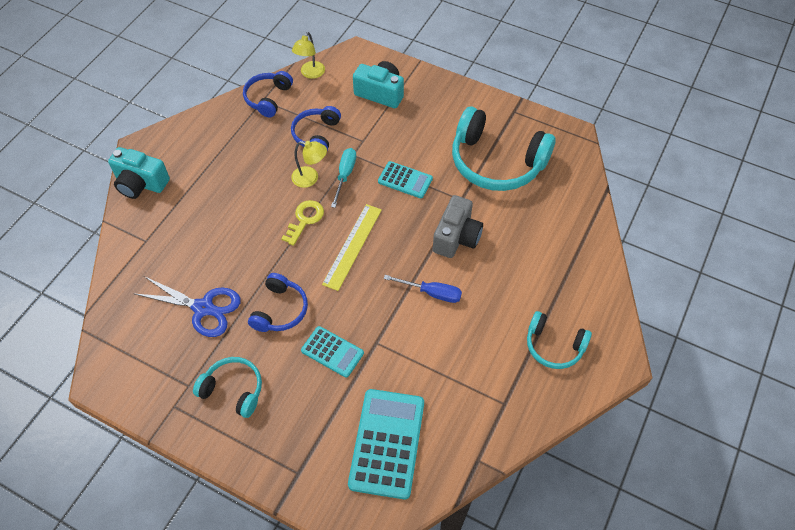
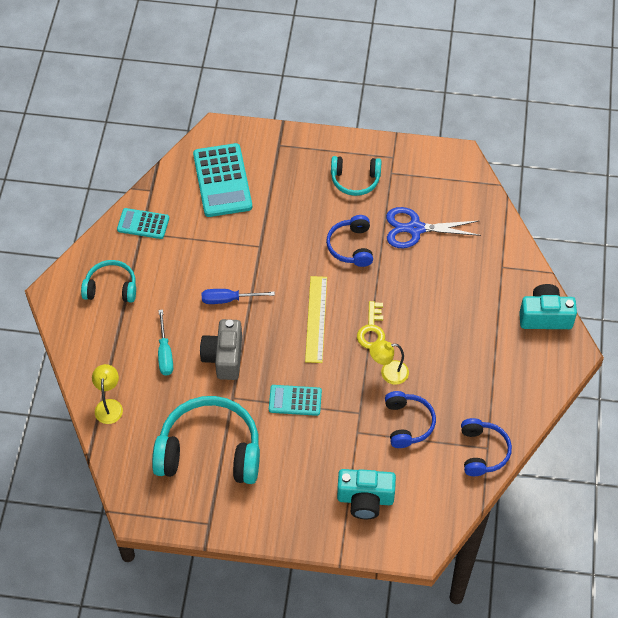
camera: 160 degrees right, 0 degrees up
(310, 74) = (455, 500): yellow lamp -> yellow lamp (109, 406)
(332, 352) = (292, 228): turquoise calculator -> turquoise calculator (143, 224)
(345, 175) = (356, 387): turquoise screwdriver -> turquoise screwdriver (165, 353)

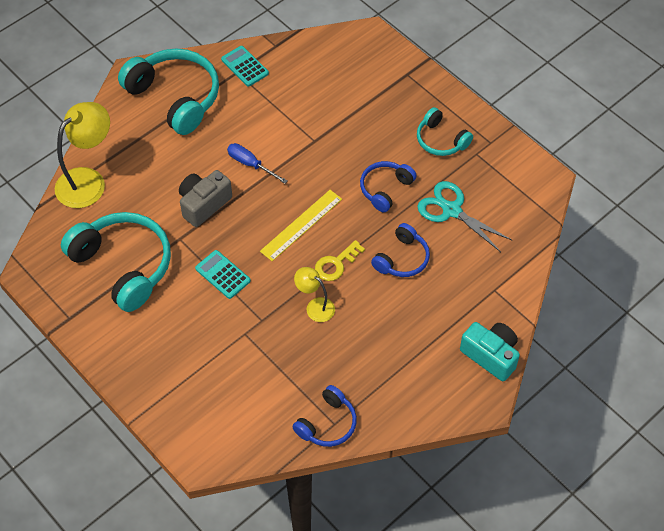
camera: 40 degrees right, 0 degrees up
(109, 406) = (88, 181): yellow lamp -> yellow lamp, size x1.85
(111, 287) = (175, 97): turquoise headphones -> turquoise headphones, size x1.83
(165, 353) = (165, 171): turquoise screwdriver -> none
(222, 181) = (335, 73): turquoise calculator -> none
(365, 499) = (198, 389): turquoise camera -> none
(408, 423) = (290, 356): blue headphones -> blue headphones (402, 259)
(415, 229) = (451, 210): blue scissors -> turquoise scissors

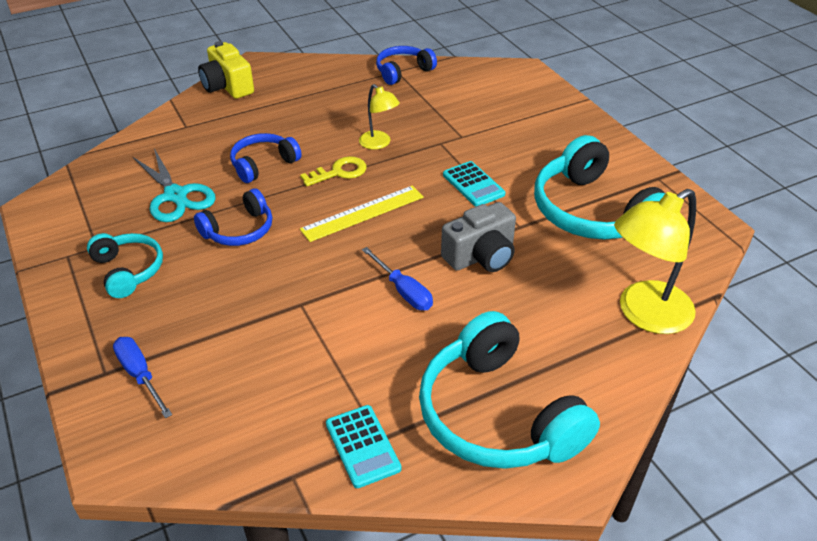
camera: 165 degrees left, 15 degrees down
(386, 77) = (140, 375): none -> blue screwdriver
(490, 355) = (227, 86): turquoise camera -> yellow camera

